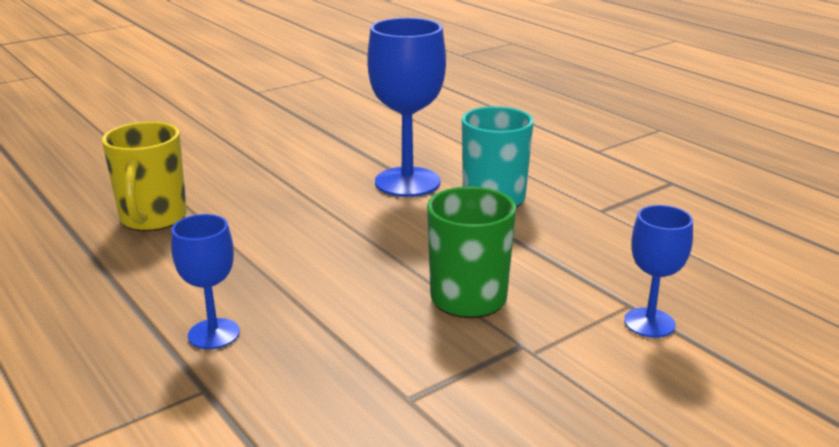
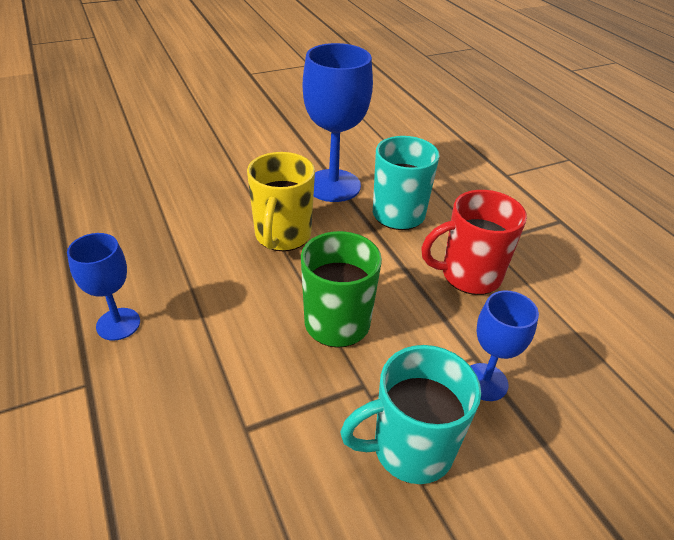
camera: 10 degrees right, 15 degrees up
(153, 219) = (120, 193): yellow mug -> yellow mug (282, 236)
(594, 239) = (469, 275): none -> red mug
(594, 387) = (410, 449): none -> turquoise mug

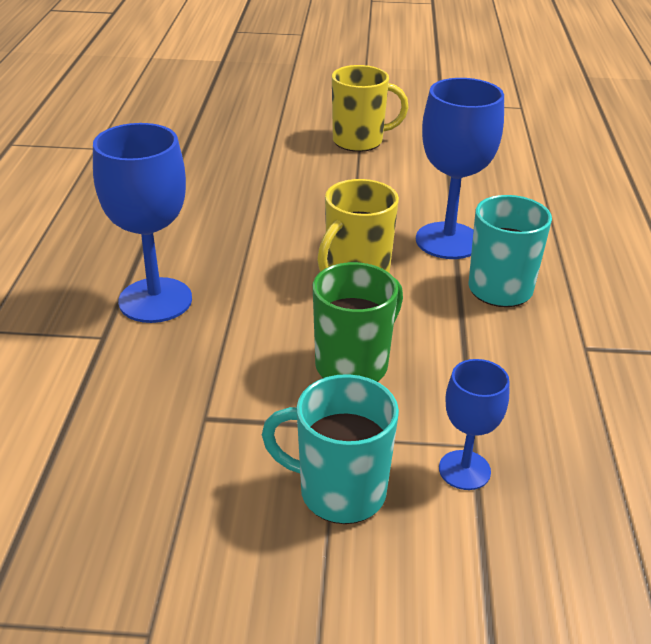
camera: 30 degrees right, 5 degrees down
(118, 324) = (155, 300): blue goblet -> blue goblet, size x1.75
(206, 119) = (359, 141): none -> yellow mug
(469, 275) = (533, 371): red mug -> none

